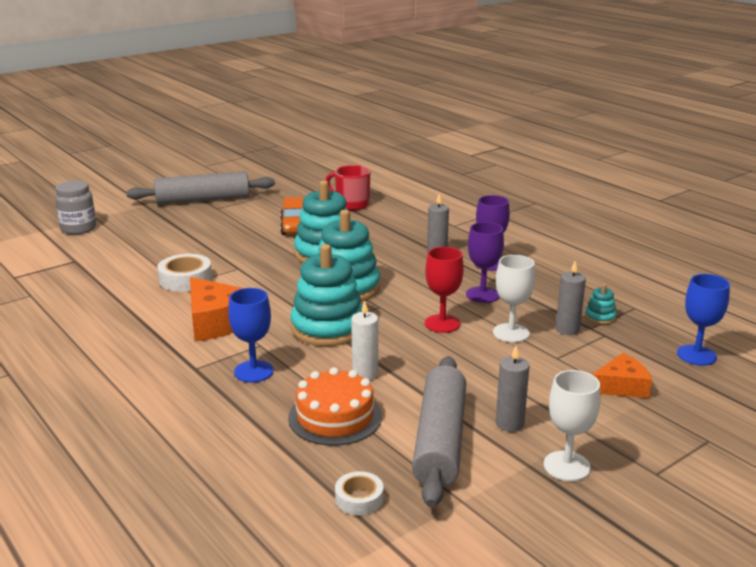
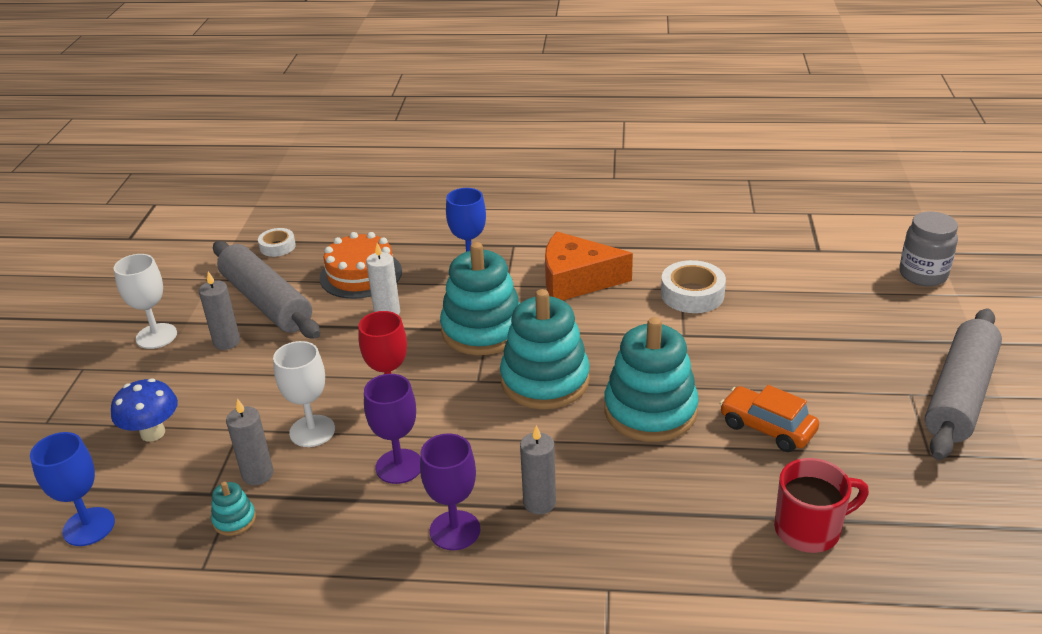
camera: 135 degrees right, 10 degrees up
(621, 386) = (153, 433): orange cheese -> blue mushroom

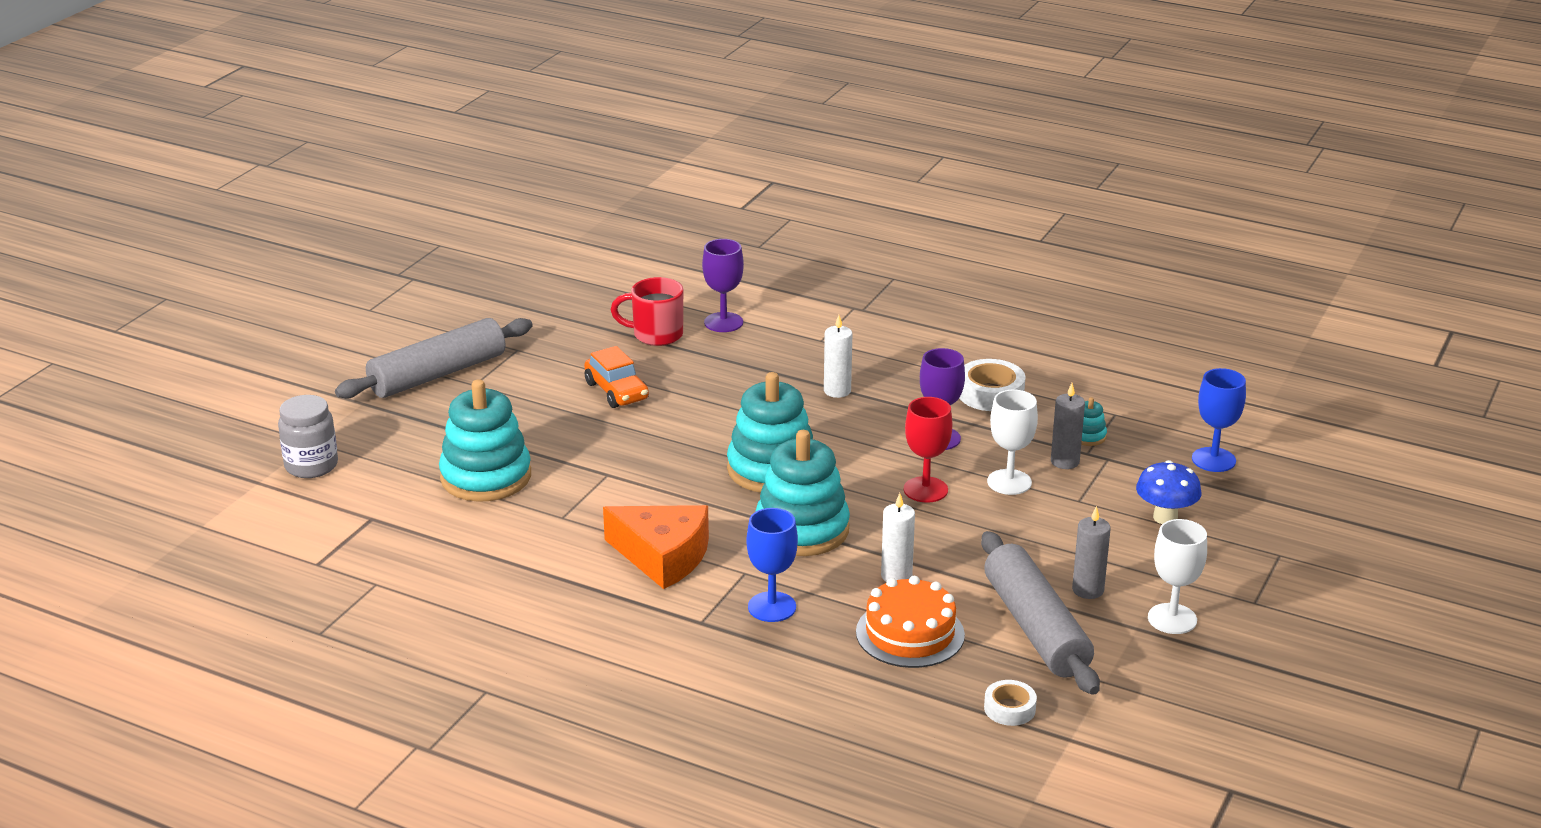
camera: 160 degrees left, 5 degrees down
(455, 530) = (911, 391): purple goblet -> purple goblet (723, 322)
(539, 503) = (837, 391): grey candle -> white candle
(650, 411) = (699, 425): turquoise stacking toy -> turquoise stacking toy (486, 477)
(692, 294) = (558, 508): white tape -> white tape (990, 394)

